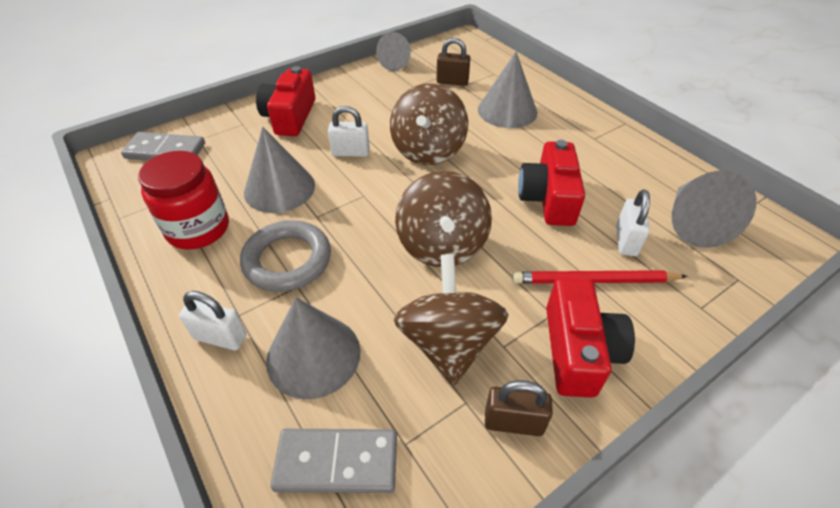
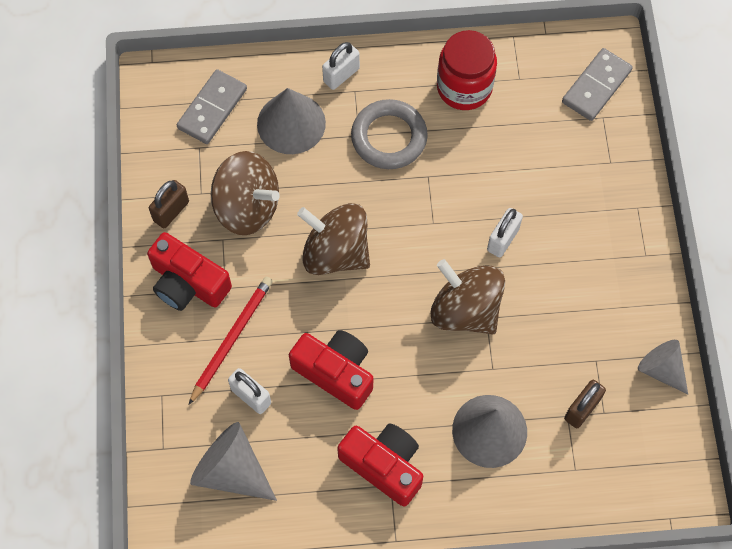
camera: 120 degrees right, 20 degrees up
(279, 188) = (482, 161): grey cone -> none
(290, 117) = (599, 209): red camera -> red camera (384, 465)

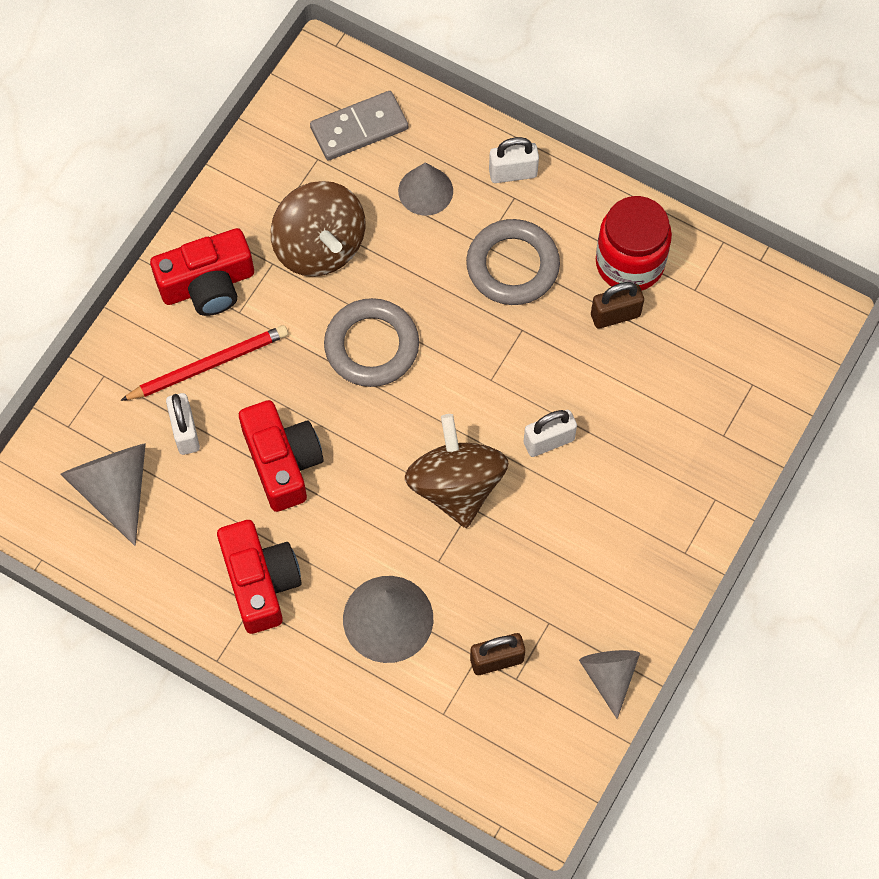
camera: 35 degrees right, 0 degrees up
(171, 211) = (244, 205): brown padlock -> brown padlock (615, 315)
(188, 283) = (208, 284): red camera -> red camera turned 90 degrees counterclockwise
(291, 123) = (425, 191): grey cone -> grey cone, size x0.66
(335, 252) = (371, 346): brown spinning top -> grey ring
(596, 86) = (771, 348): grey domino -> none

